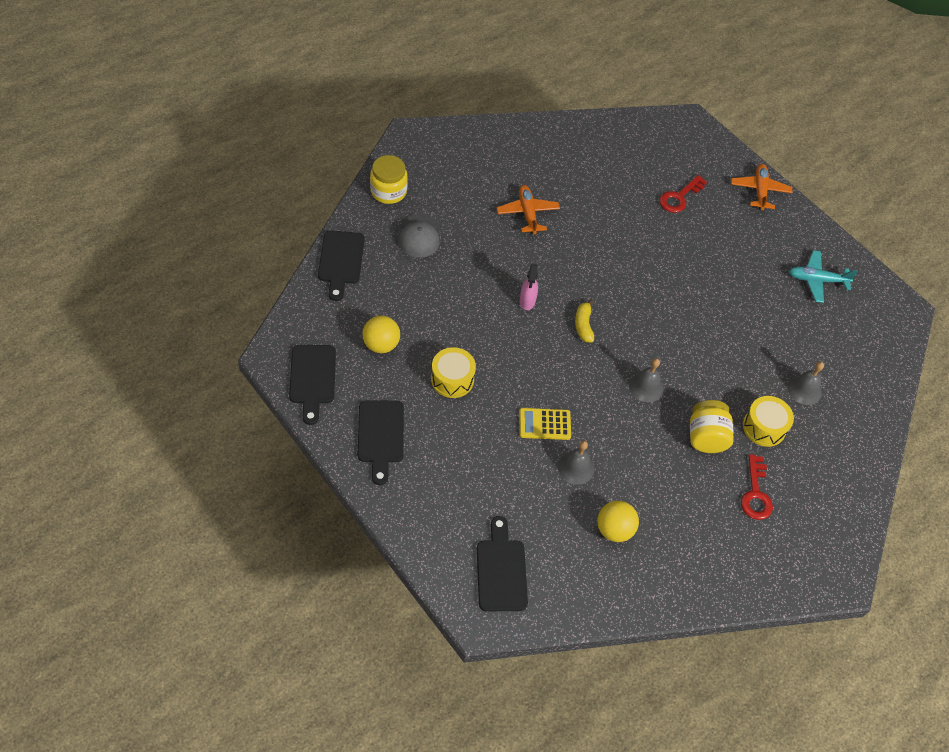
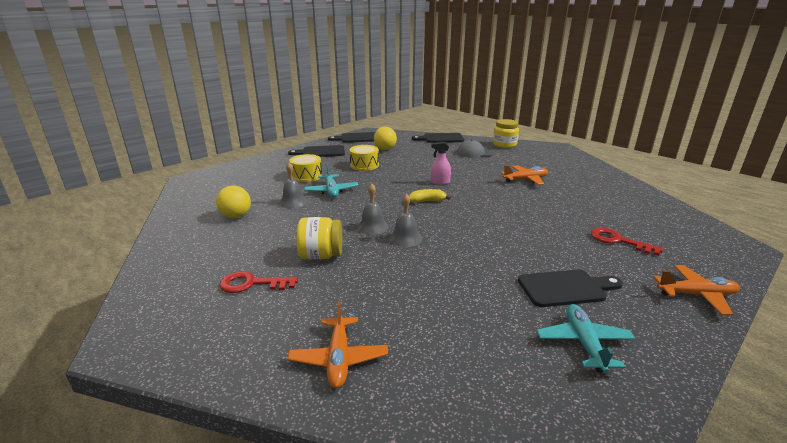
camera: 90 degrees right, 30 degrees down
(501, 570) = (219, 183): black cutting board -> black cutting board (565, 288)
(544, 424) = (331, 191): yellow calculator -> turquoise plane
(764, 427) = (334, 291): yellow drum -> yellow drum (306, 176)
(804, 390) = (391, 324): grey bell -> grey bell (405, 238)
(843, 426) = (339, 358): none -> orange plane

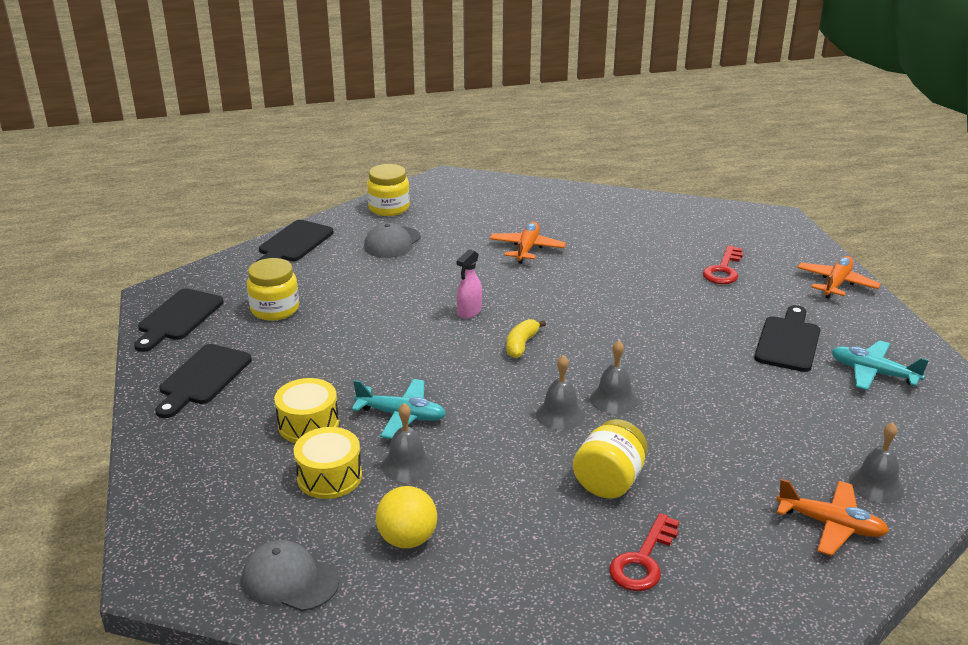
camera: 60 degrees left, 5 degrees up
(196, 201) = (290, 580): none -> grey cap
(364, 165) = (326, 352): yellow drum -> yellow drum (329, 477)
(385, 149) = (275, 309): yellow ball -> yellow jar
(413, 376) = (876, 485): none -> grey bell
(618, 241) = (723, 270): red key -> red key turned 45 degrees counterclockwise

